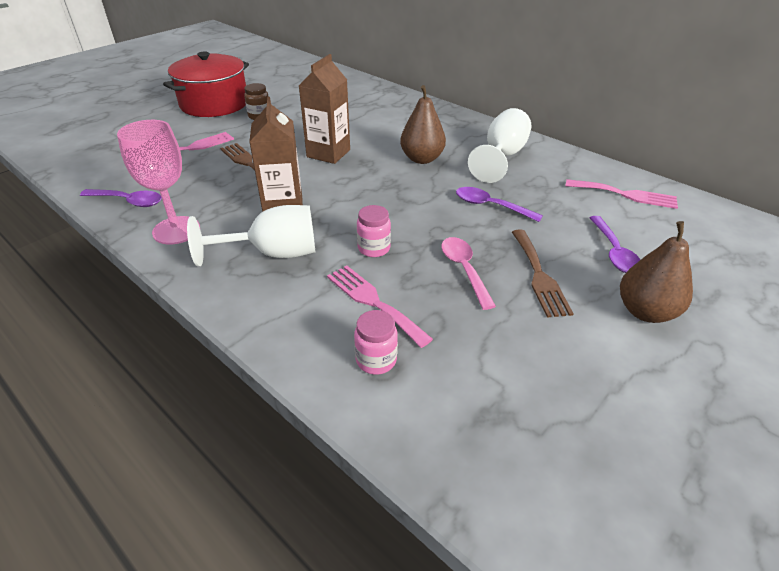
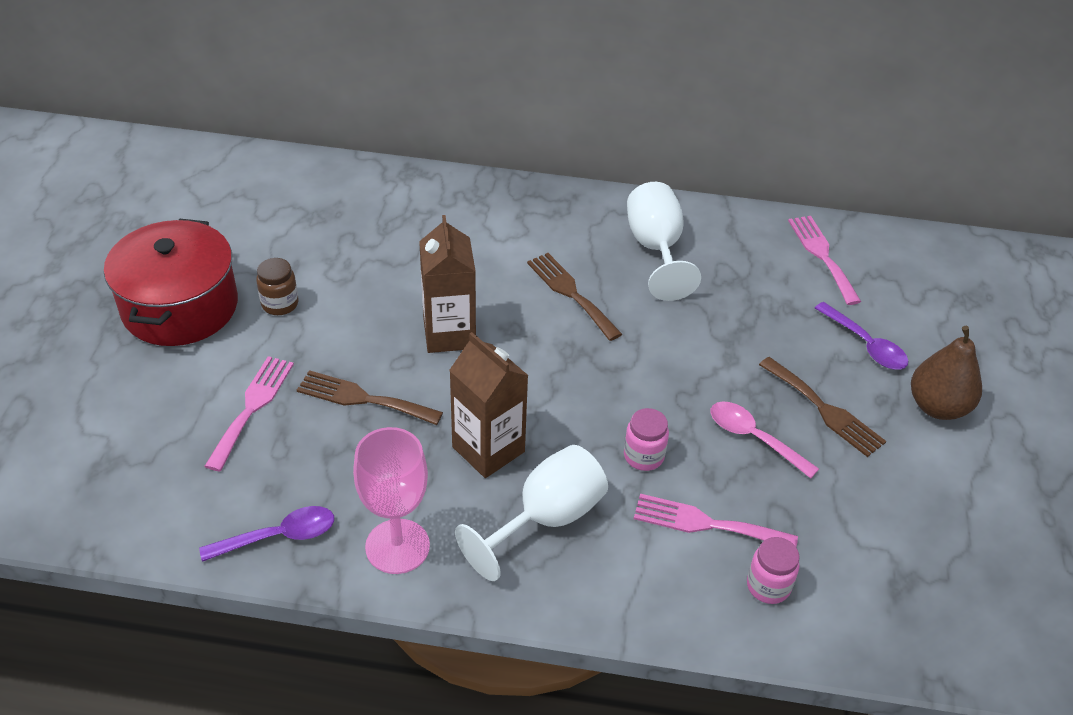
camera: 35 degrees left, 5 degrees up
(422, 159) = (571, 293): brown pear -> brown fork
(490, 206) = (707, 335): purple spoon -> none
(625, 195) = (822, 255): pink fork -> pink fork turned 90 degrees counterclockwise

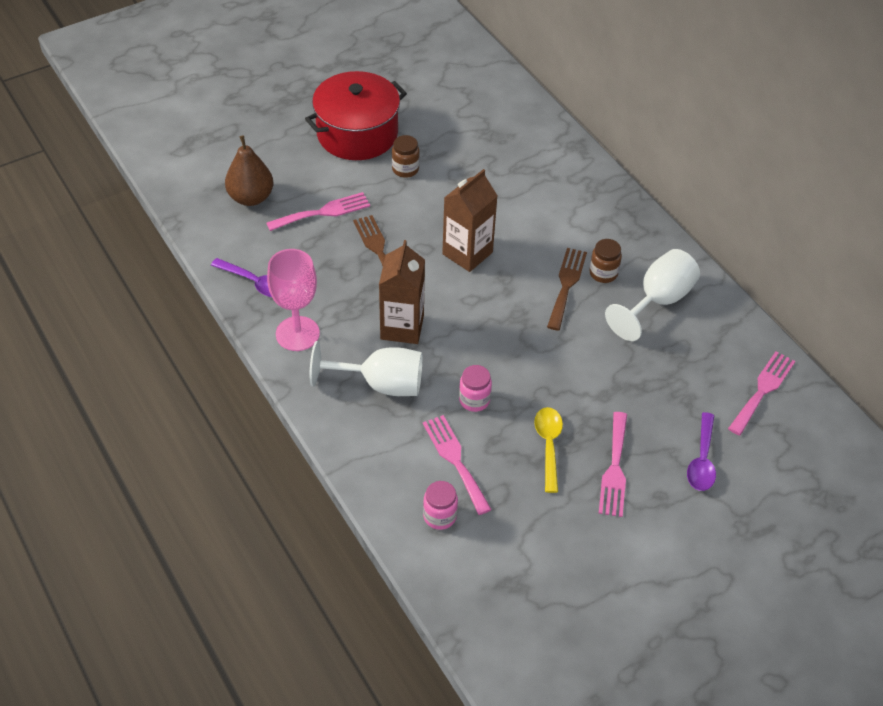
camera: 50 degrees right, 5 degrees up
(584, 260) = (603, 273): none -> brown jar
(754, 438) = (548, 445): pink spoon -> yellow spoon
(824, 410) = (614, 469): brown fork -> pink fork
(937, 406) = (689, 530): brown pear -> brown pear (251, 197)

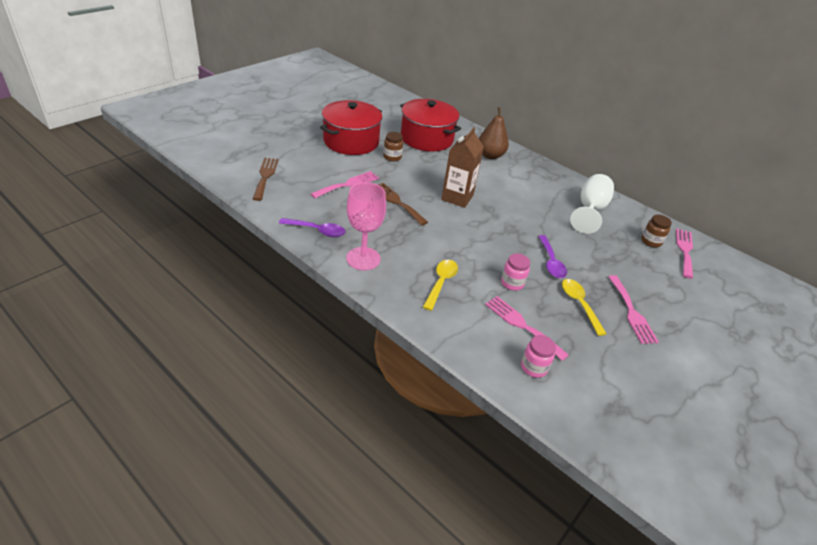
camera: 20 degrees left, 10 degrees down
(251, 197) = (292, 181): brown pear -> brown pear (490, 155)
(381, 384) = (441, 283): white goblet -> yellow spoon
(402, 327) = (437, 245): brown carton -> none
(473, 138) = (426, 138): none -> red pot
(566, 285) = (530, 208): brown fork -> brown fork (265, 176)
(603, 273) = (548, 199): brown jar -> brown jar (651, 241)
(702, 460) = (681, 297): purple spoon -> purple spoon (551, 262)

